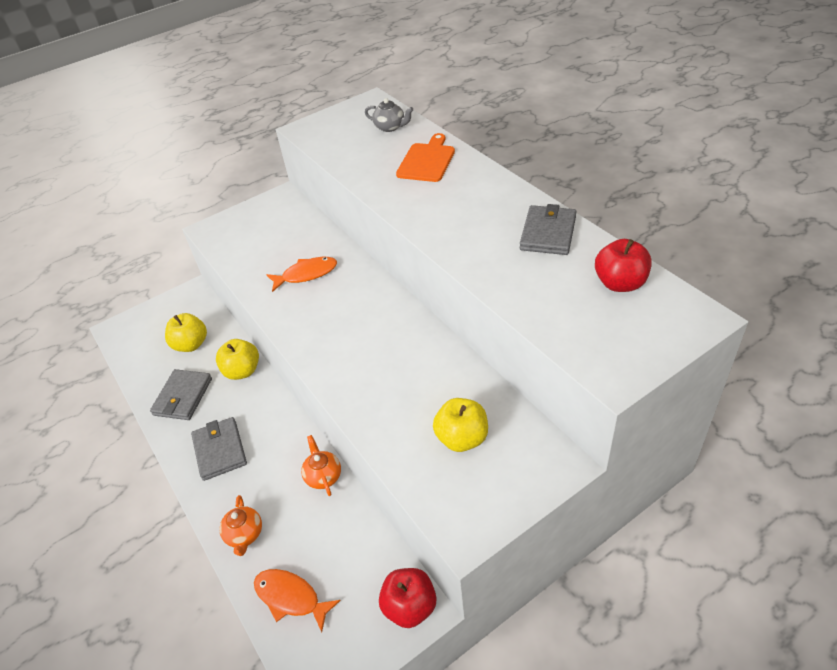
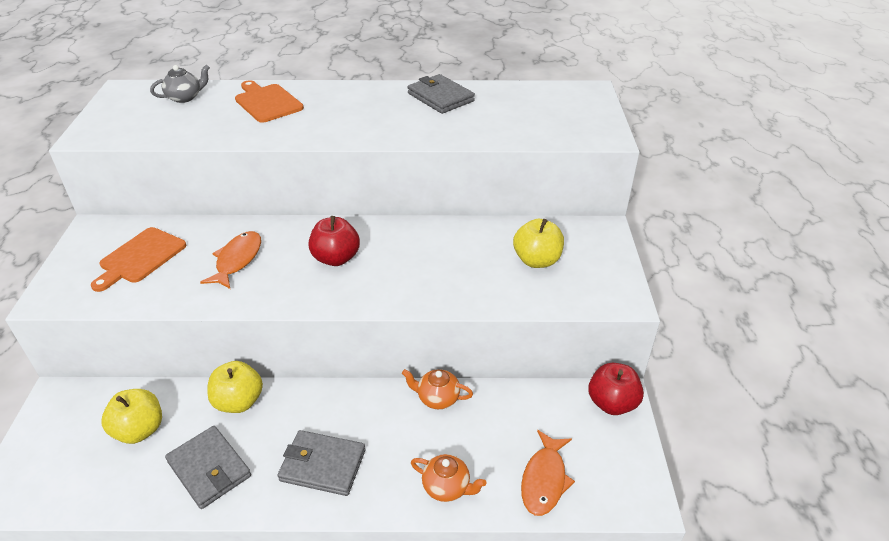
camera: 60 degrees left, 5 degrees down
(272, 234) = (140, 257): none -> orange cutting board
(291, 597) = (544, 480): orange fish -> orange fish turned 45 degrees counterclockwise
(620, 283) = (527, 98): red apple -> red apple (336, 258)

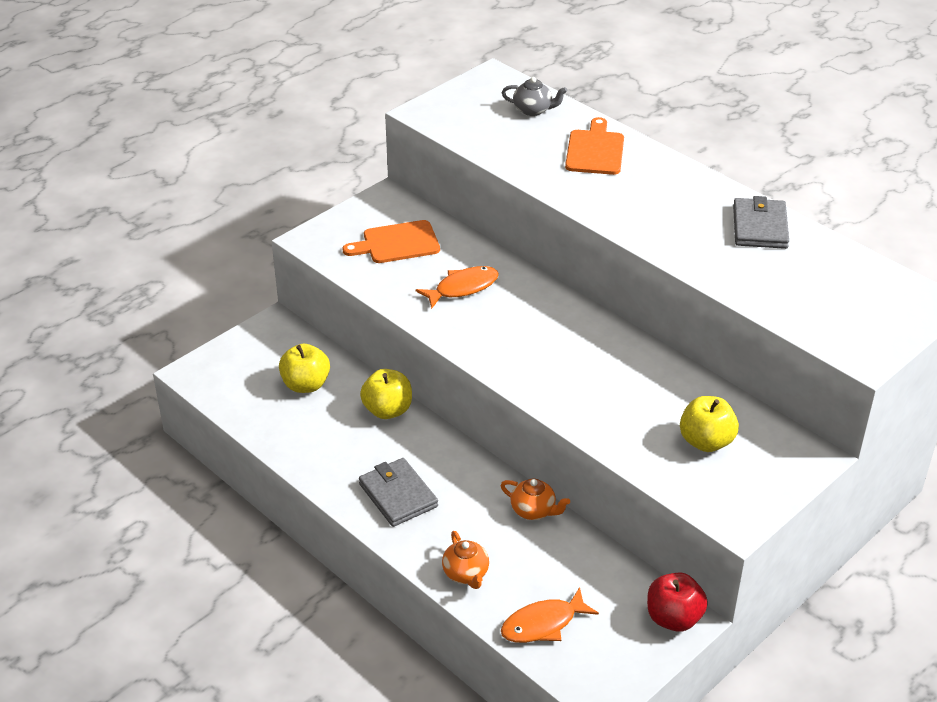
camera: 45 degrees right, 0 degrees up
(209, 469) = (324, 443): grey wallet -> none
(336, 258) = (538, 333): red apple -> none
(437, 398) = (533, 510): orange teapot -> orange teapot turned 150 degrees clockwise

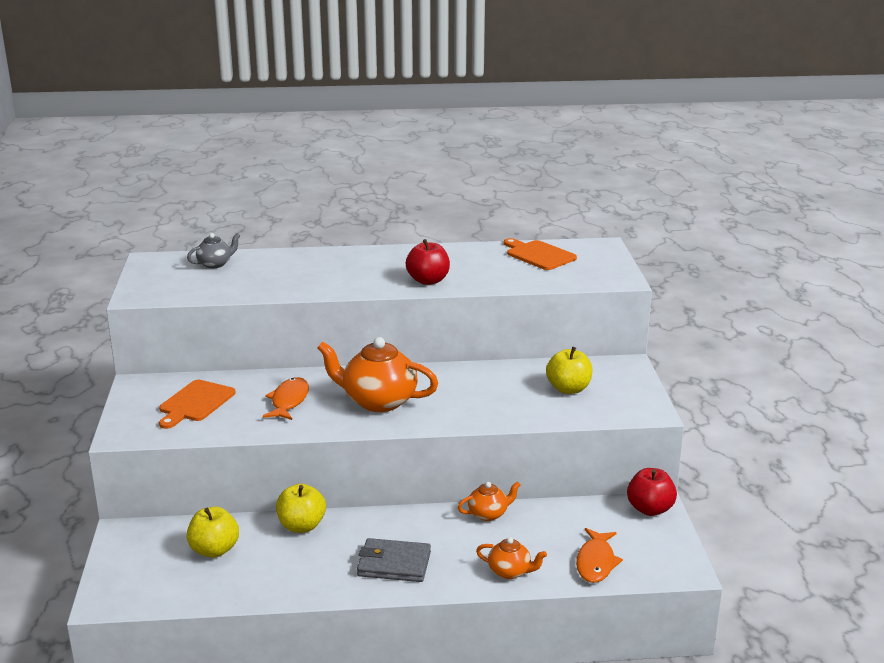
camera: 50 degrees left, 15 degrees down
(526, 337) = (378, 401): none -> orange teapot
(595, 150) = (297, 265): orange cutting board -> orange cutting board (538, 255)
(674, 238) = (428, 281): none -> red apple
(760, 227) = (462, 255): grey wallet -> none

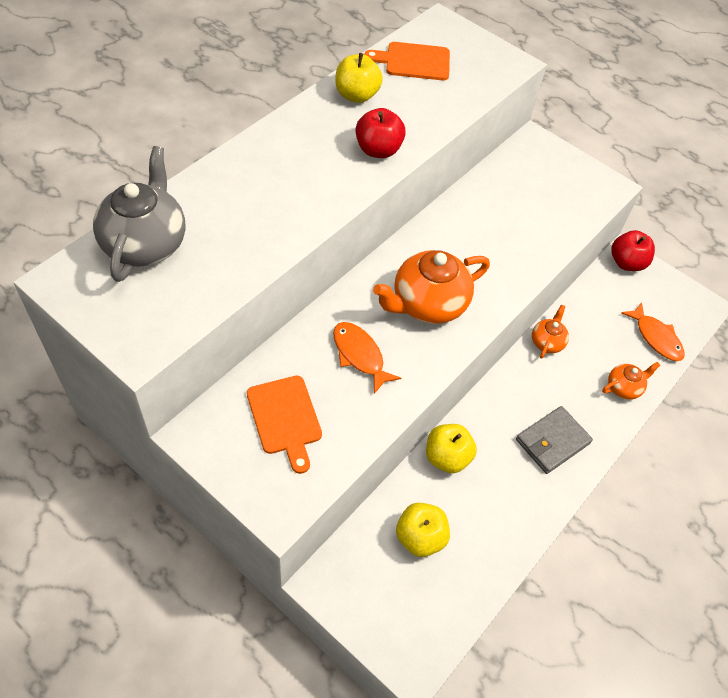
camera: 50 degrees left, 30 degrees up
(215, 264) = (145, 244): grey teapot -> grey teapot, size x1.94
(568, 389) = (534, 195): yellow apple -> yellow apple (356, 95)

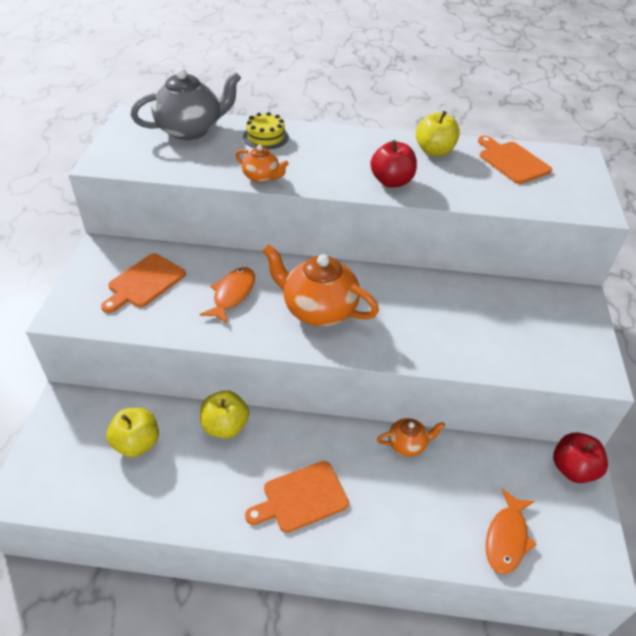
camera: 60 degrees right, 10 degrees down
(220, 192) = (265, 137): none -> yellow cake
(552, 441) = (301, 498): grey wallet -> orange cutting board
(624, 388) = (415, 534): orange teapot -> orange teapot (261, 177)

